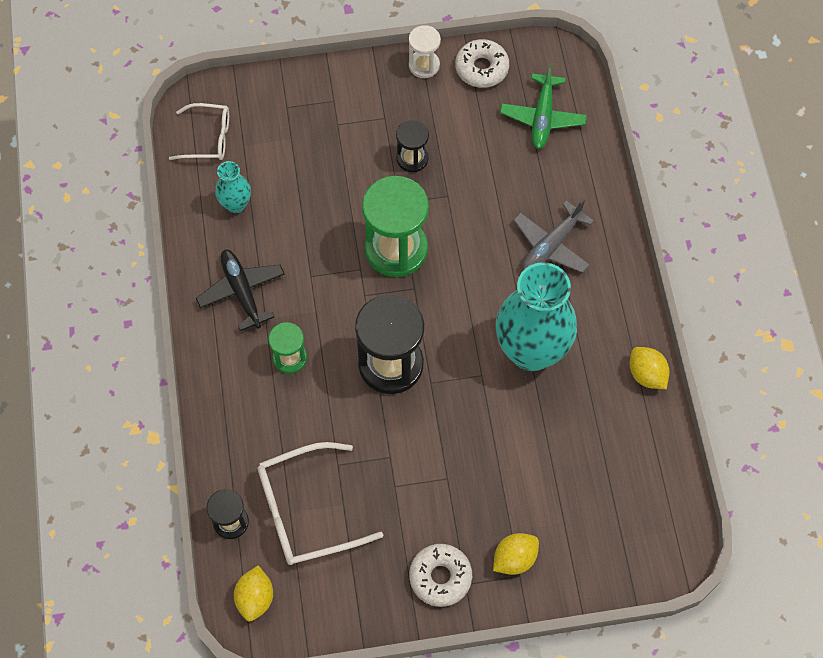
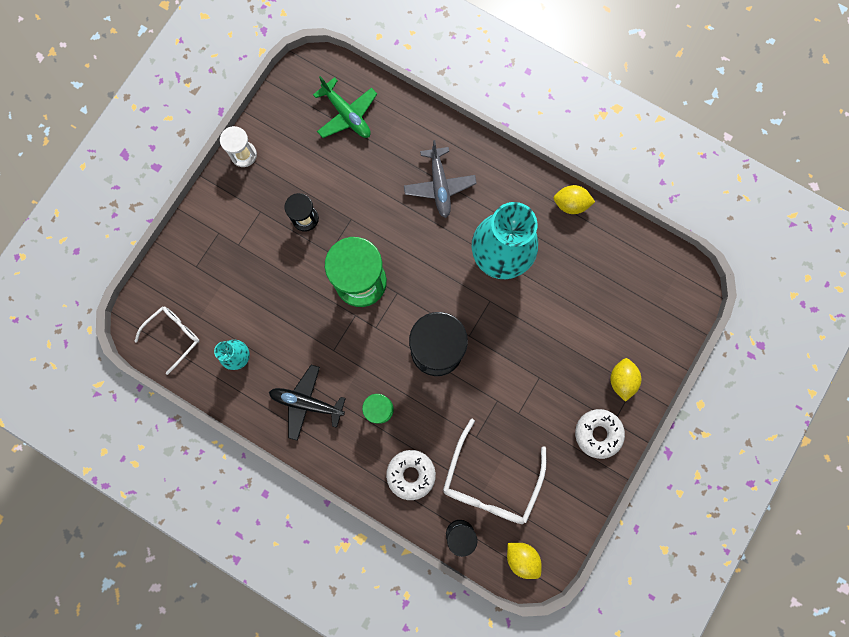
camera: 50 degrees left, 15 degrees up
(481, 68) = (278, 121): white donut -> white donut (411, 474)

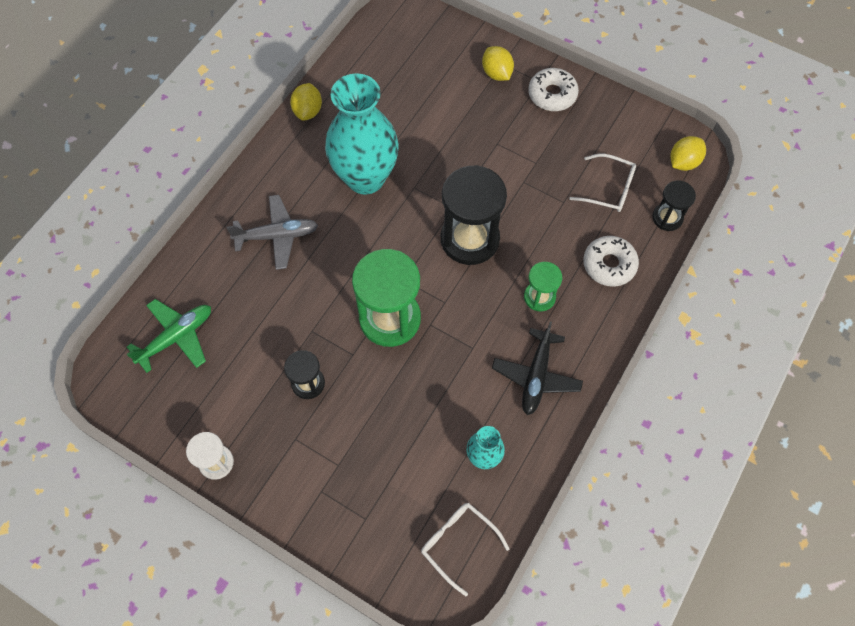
camera: 90 degrees left, 15 degrees down
(490, 481) = (608, 189): white glasses -> white glasses, size x0.62
(621, 380) = (496, 73): yellow lemon -> yellow lemon turned 60 degrees clockwise

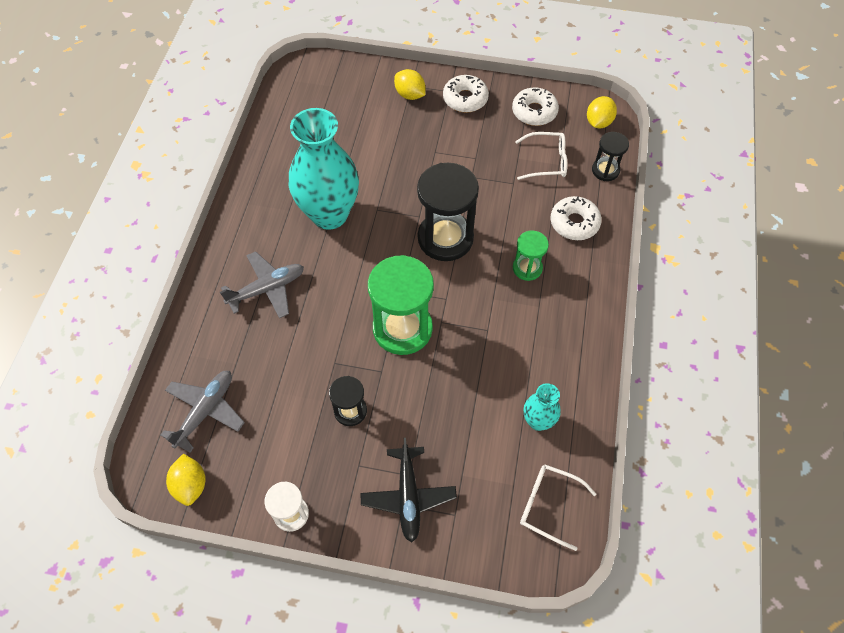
camera: 20 degrees left, 5 degrees down
(176, 337) = (205, 411): green plane -> grey plane
(308, 111) = (252, 172): yellow lemon -> yellow lemon (191, 485)
(536, 376) = (553, 335): black plane -> black plane (408, 496)
(619, 130) = (534, 112): none -> white donut

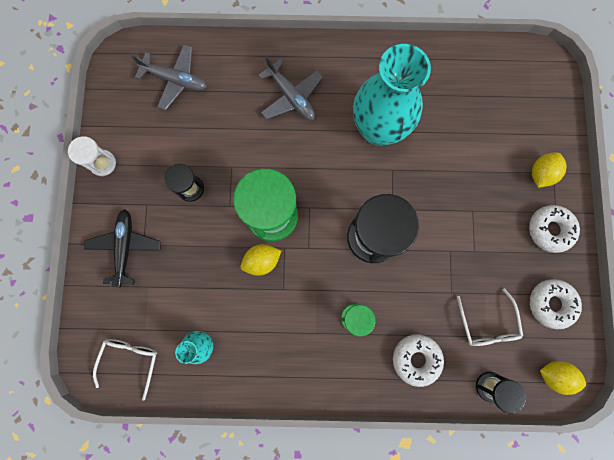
camera: 80 degrees right, 20 degrees up
(191, 485) = (116, 87): yellow lemon -> yellow lemon (262, 261)
(408, 496) = (125, 247): black plane -> black plane turned 105 degrees clockwise

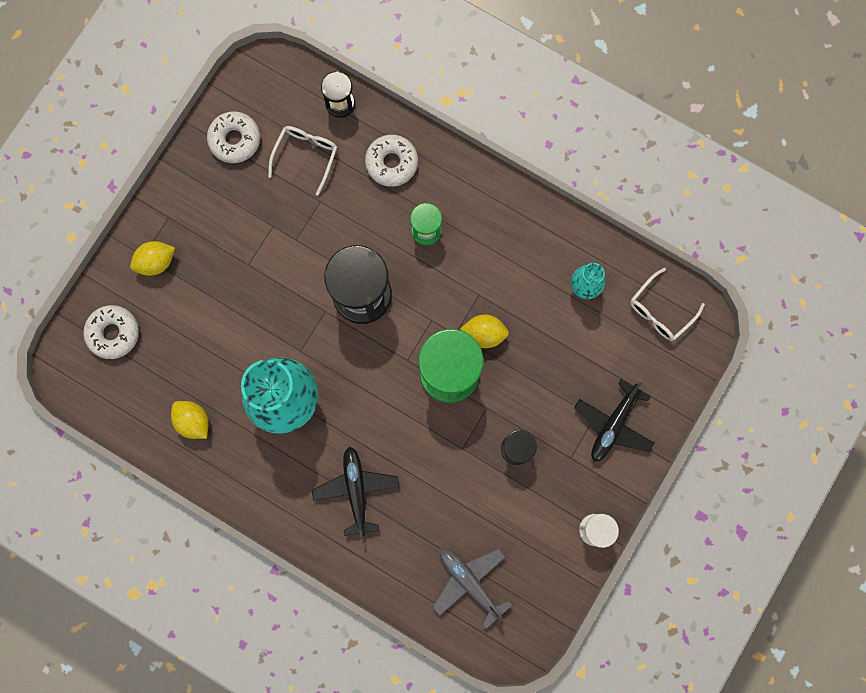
camera: 150 degrees left, 0 degrees up
(291, 97) = (356, 490): grey plane -> black plane
(549, 229) = (187, 205): white donut -> white donut (113, 333)
(553, 374) = (276, 81): yellow lemon -> yellow lemon (193, 421)

